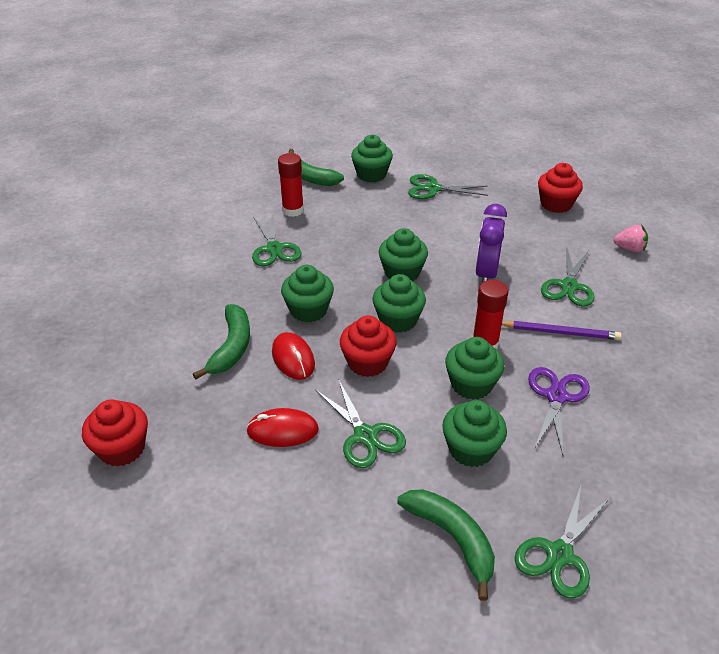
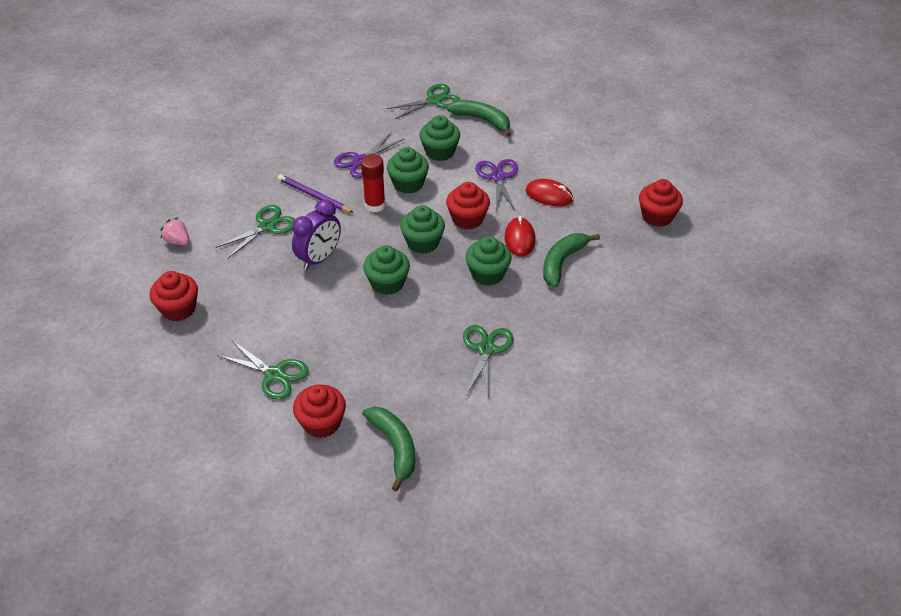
camera: 155 degrees left, 5 degrees up
(293, 210) = (442, 396): red glue stick -> none
(365, 436) = (498, 177): green scissors -> purple scissors
(371, 175) = (322, 423): green cupcake -> red cupcake
(452, 539) = (482, 120): green banana -> green banana turned 135 degrees clockwise

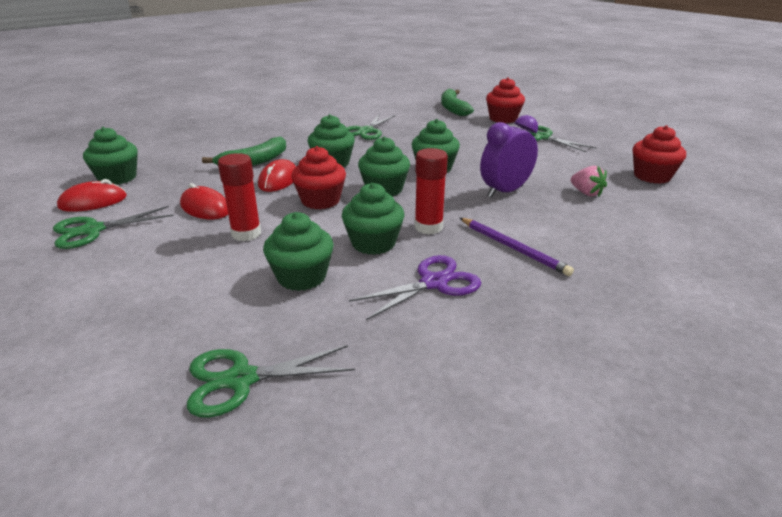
camera: 165 degrees left, 15 degrees down
(177, 241) = (693, 226): pink strawberry -> pink strawberry (586, 193)
(267, 226) = (575, 225): green scissors -> green scissors (93, 230)
(482, 120) = (188, 317): green banana -> none
(498, 177) = (246, 233): purple scissors -> red glue stick
(638, 186) = (93, 202): none -> red mouse
(657, 216) = (117, 178): red cupcake -> green cupcake

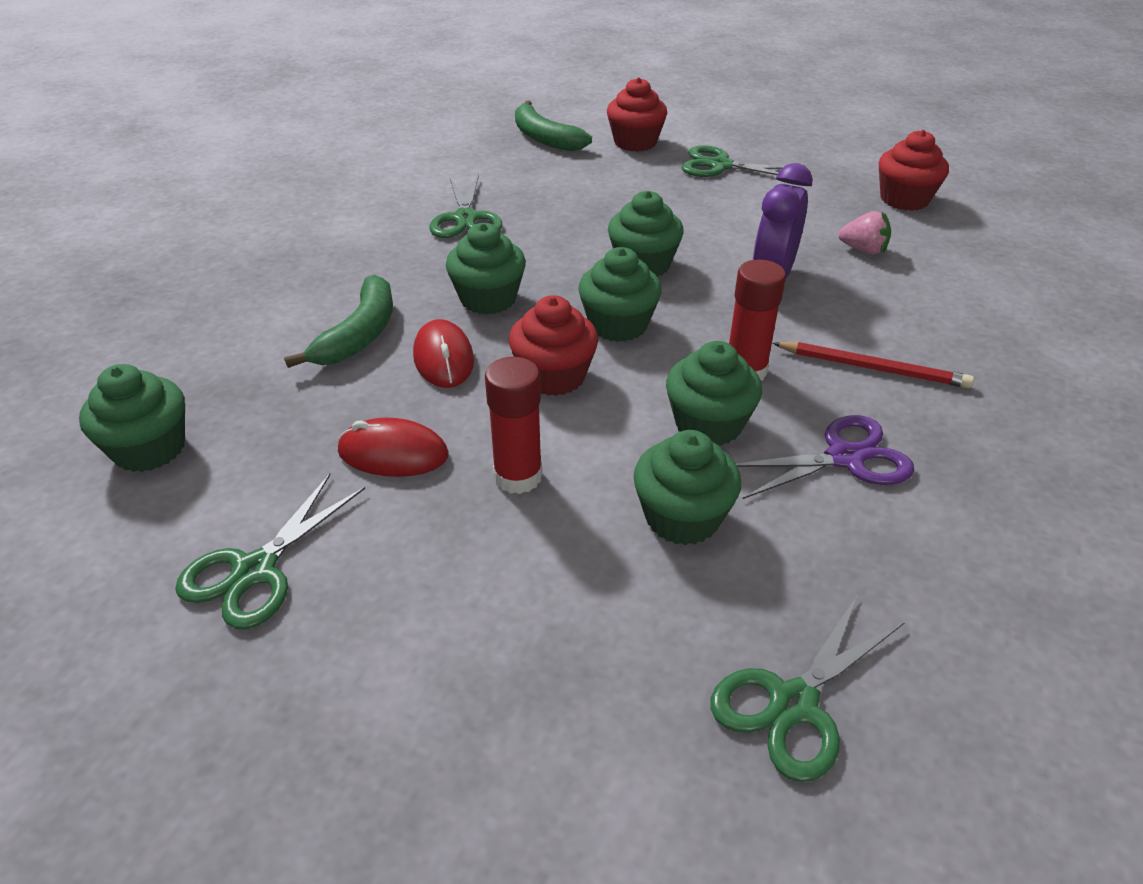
camera: 30 degrees left, 10 degrees up
(93, 202) = (173, 515): red mouse -> none
(434, 283) = (845, 458): purple scissors -> purple scissors turned 45 degrees clockwise
(513, 248) = (873, 368): purple pencil -> red pencil

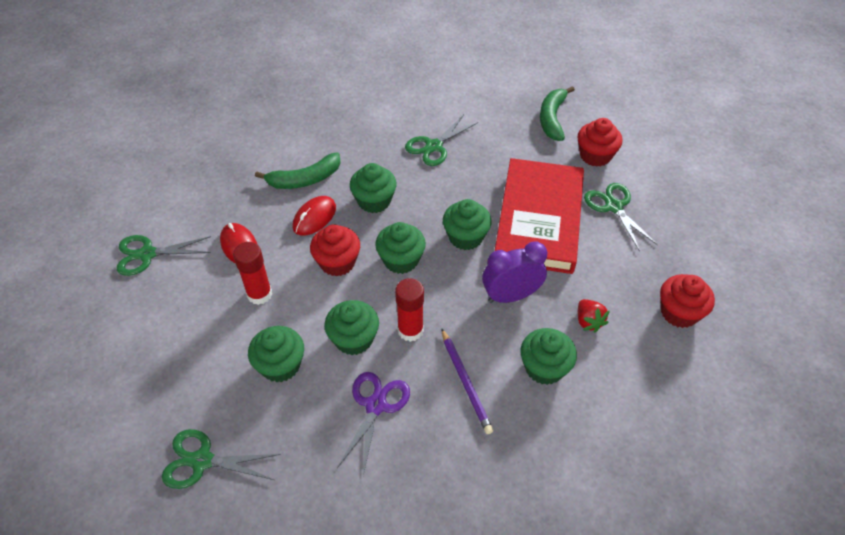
camera: 50 degrees right, 10 degrees up
(149, 449) = (182, 176): green cupcake -> green cupcake (544, 367)
(680, 210) = (539, 219): none -> red book
(845, 458) = (376, 405): purple scissors -> purple scissors turned 105 degrees counterclockwise
(863, 250) = (588, 321): pink strawberry -> red strawberry
(873, 368) = (465, 382): red pencil -> purple pencil

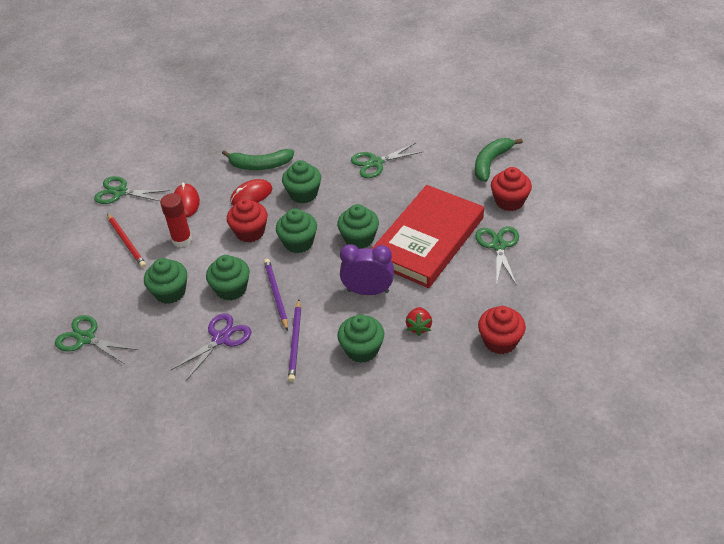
camera: 25 degrees right, 5 degrees down
(189, 316) = (126, 242): none -> red pencil
(410, 330) = (276, 294): red glue stick -> purple pencil

